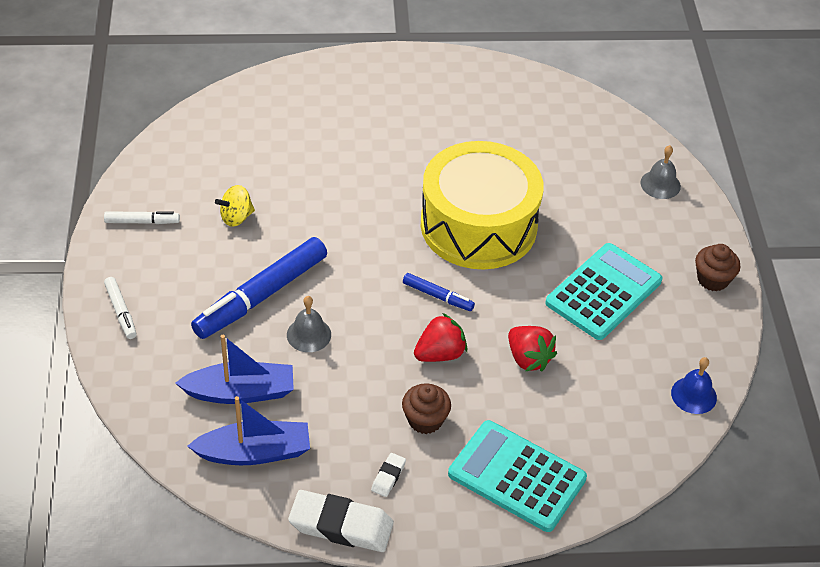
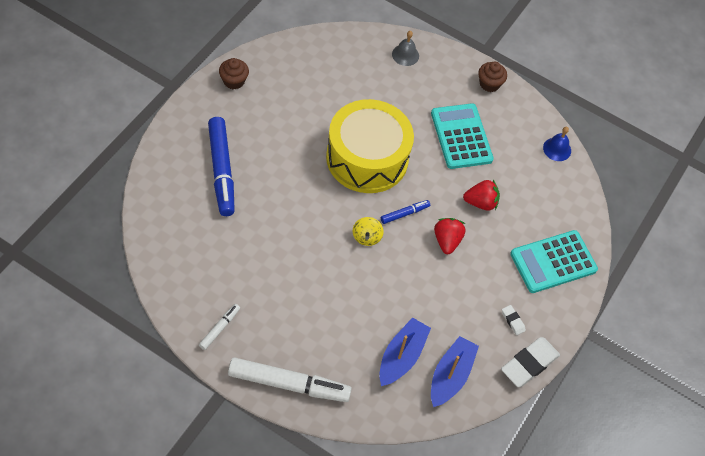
camera: 60 degrees left, 10 degrees up
(121, 311) = (289, 384): white marker -> white marker, size x2.10
(236, 217) = (259, 275): yellow spinning top -> yellow spinning top (366, 237)
(261, 296) = (335, 301): blue marker -> blue marker (221, 170)
(309, 334) = (384, 295): grey bell -> none
(425, 420) = (487, 278): brown cupcake -> brown cupcake (234, 81)

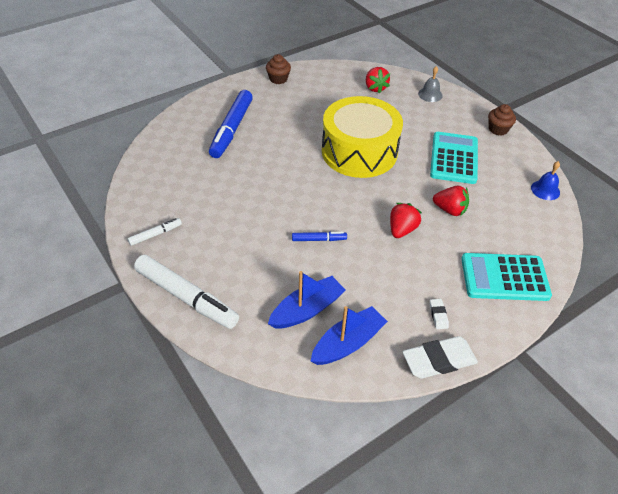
camera: 30 degrees right, 10 degrees down
(344, 62) = (375, 88): none -> red strawberry
(366, 237) = (327, 206): yellow spinning top -> none
(404, 214) = (372, 199): blue marker -> blue marker (319, 239)

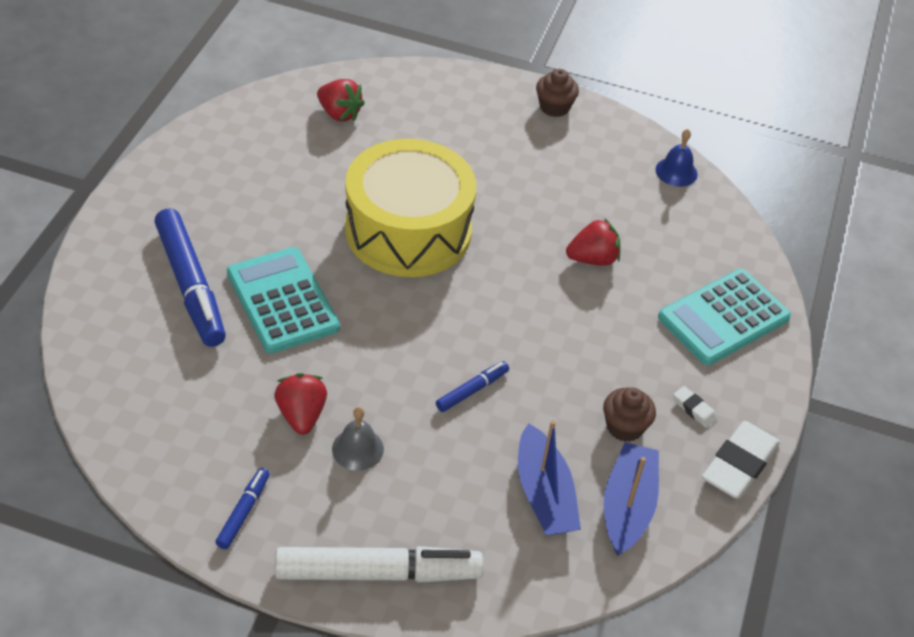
camera: 40 degrees left, 0 degrees up
(155, 234) = (243, 512): white marker -> blue marker
(278, 79) = (180, 163): brown cupcake -> brown cupcake (624, 427)
(307, 310) = (544, 494): blue boat -> blue boat turned 150 degrees clockwise
(402, 230) = (560, 319): red strawberry -> red strawberry (301, 415)
(430, 94) = (424, 90): grey bell -> grey bell (357, 449)
(454, 158) = (536, 179): turquoise calculator -> turquoise calculator (282, 301)

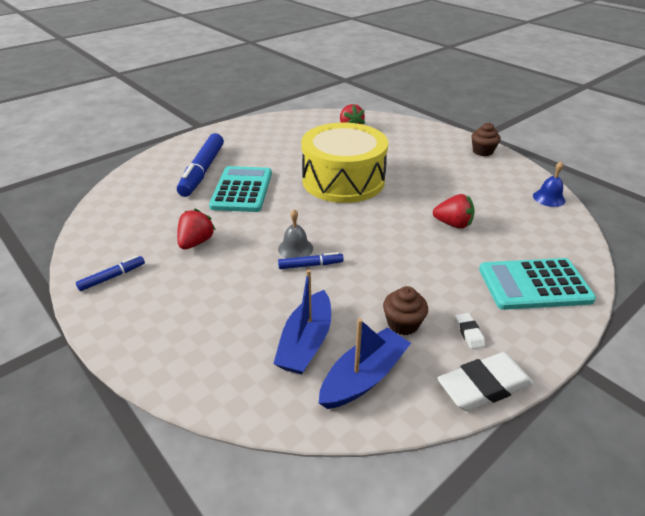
camera: 35 degrees right, 10 degrees down
(357, 449) = (210, 270): grey bell -> grey bell (295, 248)
(378, 572) = (149, 343): white marker -> none

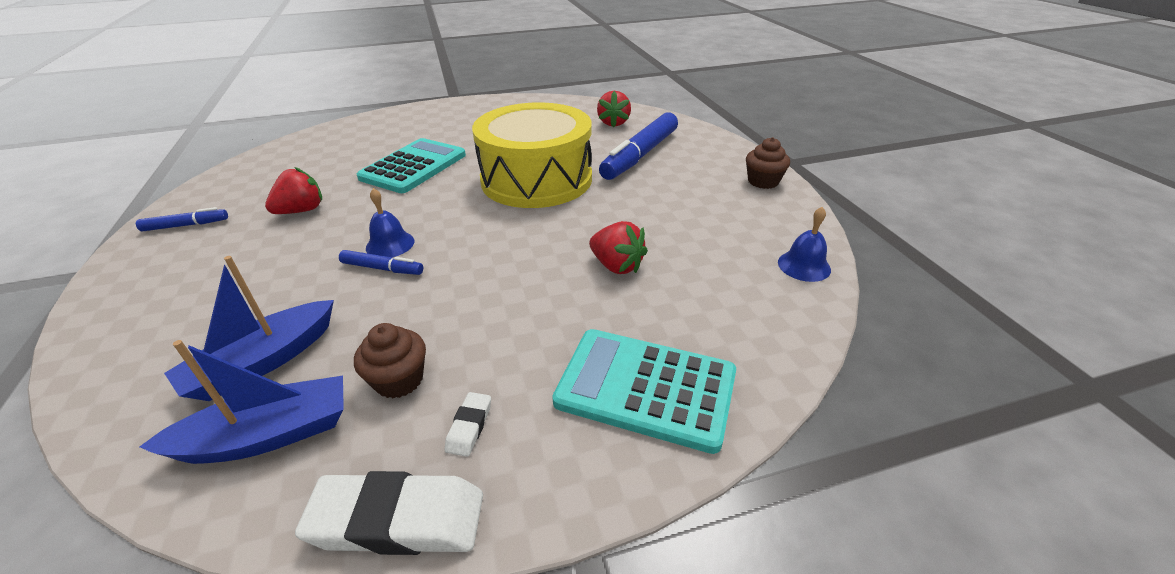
camera: 25 degrees right, 0 degrees up
(203, 171) = (399, 139): blue marker -> blue marker (640, 155)
(295, 248) = (390, 244): grey bell -> blue bell

